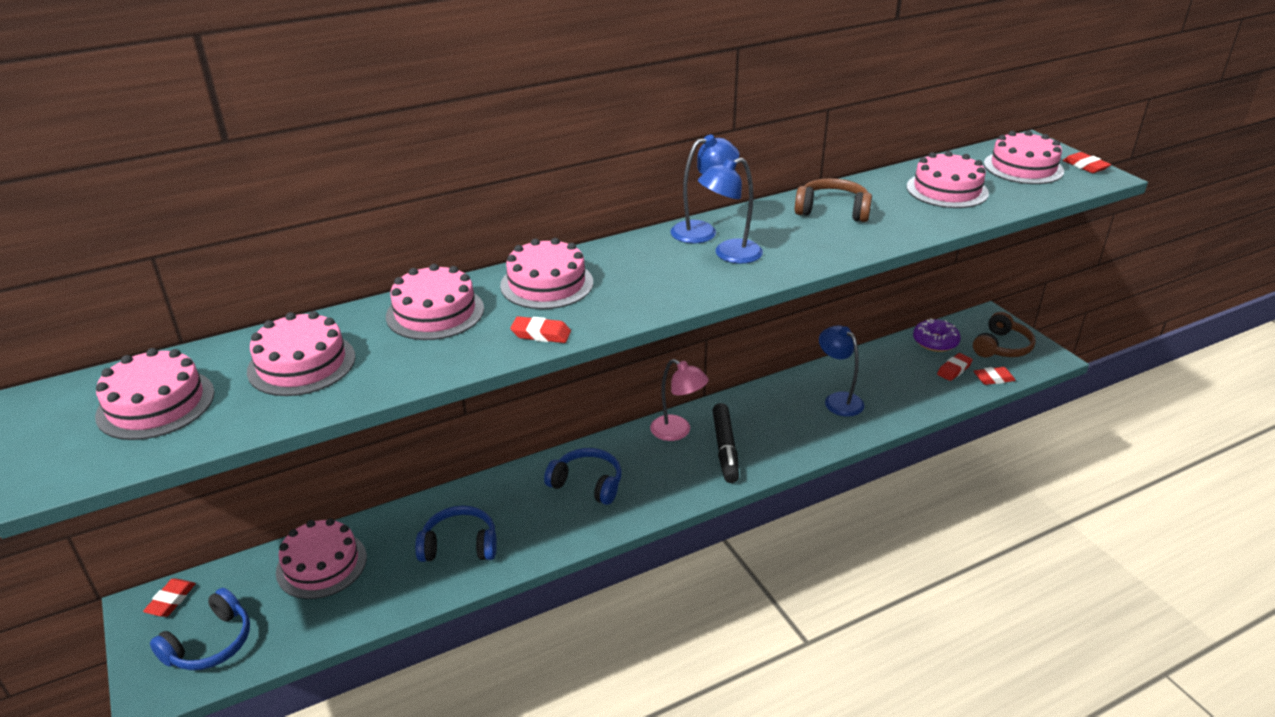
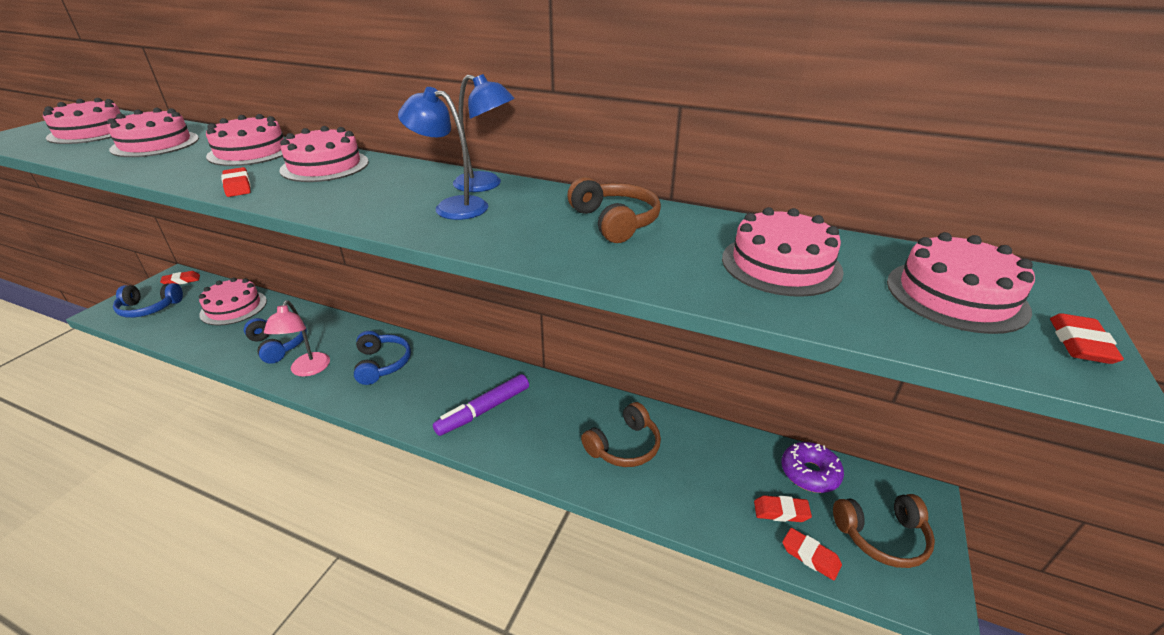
camera: 50 degrees right, 0 degrees up
(677, 432) = (482, 376): pink lamp -> pink lamp (307, 370)
(725, 449) = (484, 410): black marker -> purple marker
(838, 400) = (624, 446): blue lamp -> brown headphones

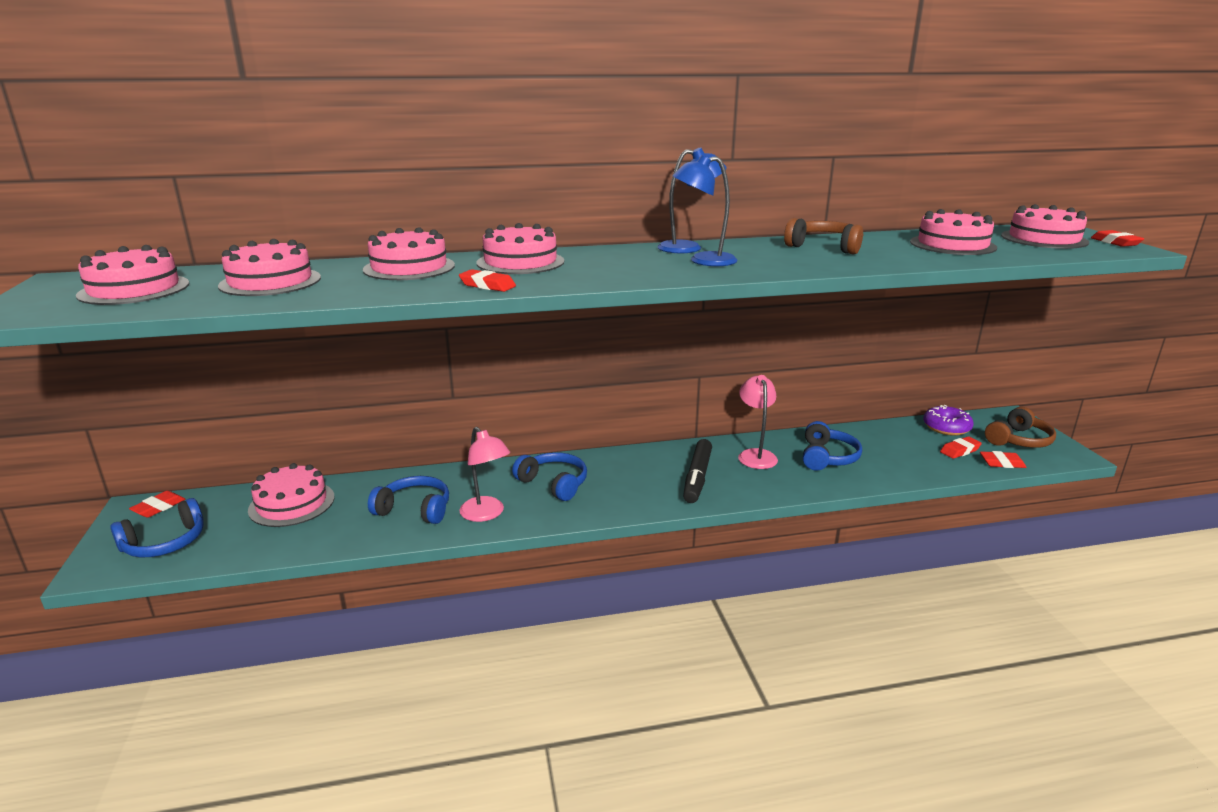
camera: 35 degrees left, 10 degrees down
(484, 410) = (697, 477): purple marker -> black marker
(563, 410) = (755, 455): none -> pink lamp
(624, 446) = (827, 457): brown headphones -> blue headphones

